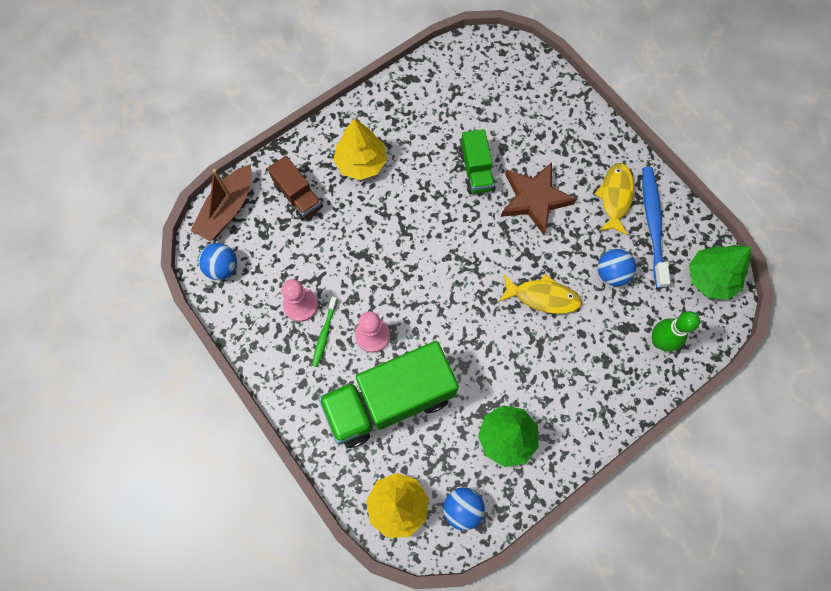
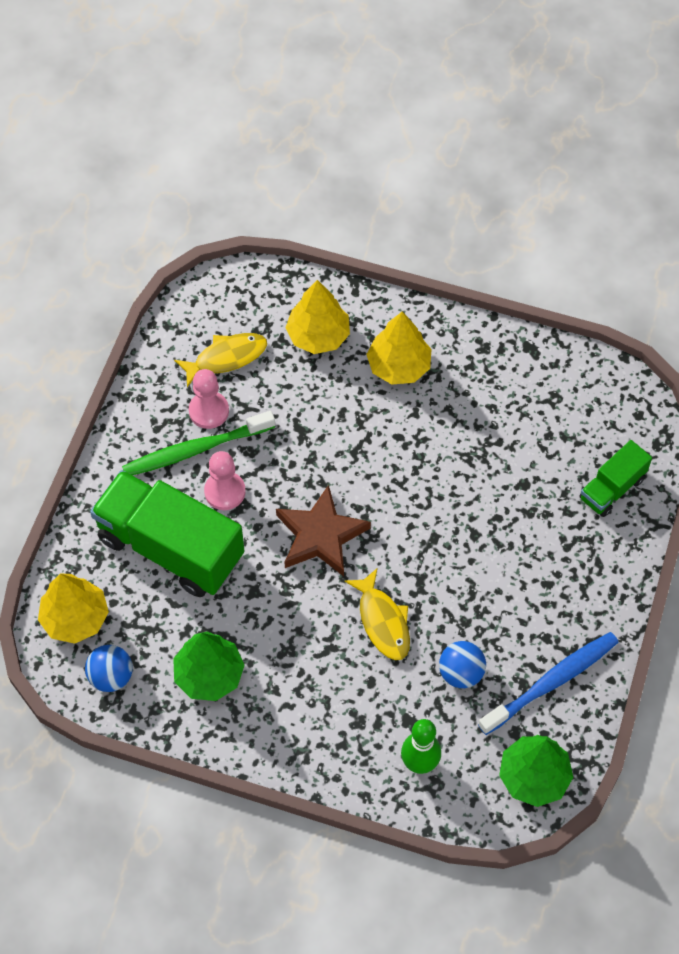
camera: 55 degrees right, 10 degrees down
(222, 267) = (196, 322): blue ball -> none
(227, 209) = (257, 286): brown boat -> none
(298, 196) = (318, 336): brown truck -> yellow tree
(324, 334) = (195, 450): green toothbrush -> green toothbrush, size x1.88
(476, 170) = (475, 475): green truck -> green truck (612, 488)
(534, 199) = (487, 549): brown star -> brown star (320, 535)
(615, 197) = (554, 626): yellow fish -> yellow fish (226, 358)

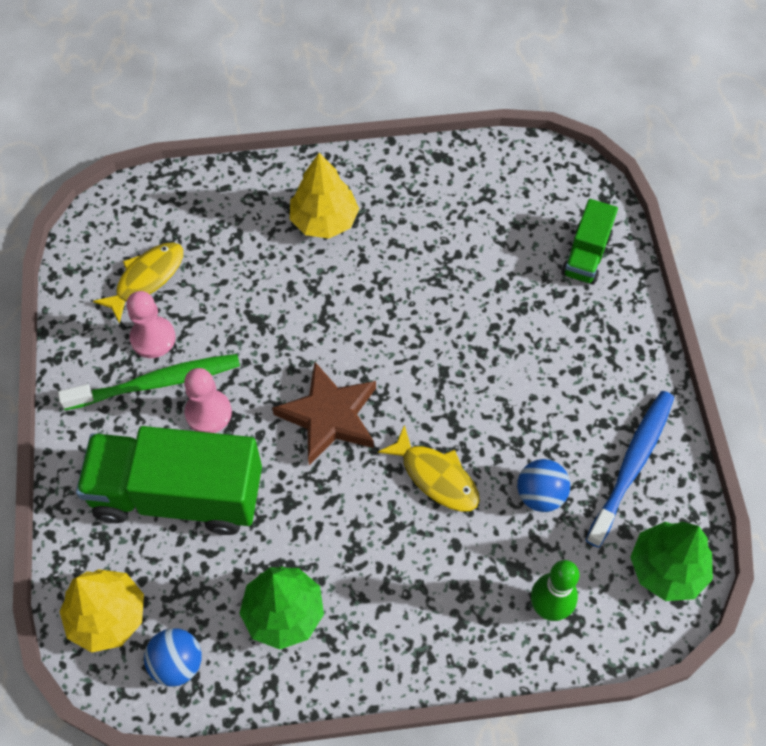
camera: 25 degrees left, 0 degrees up
(195, 450) = (157, 383): green toothbrush -> green toothbrush turned 150 degrees counterclockwise
(318, 336) = (230, 222): yellow tree -> none

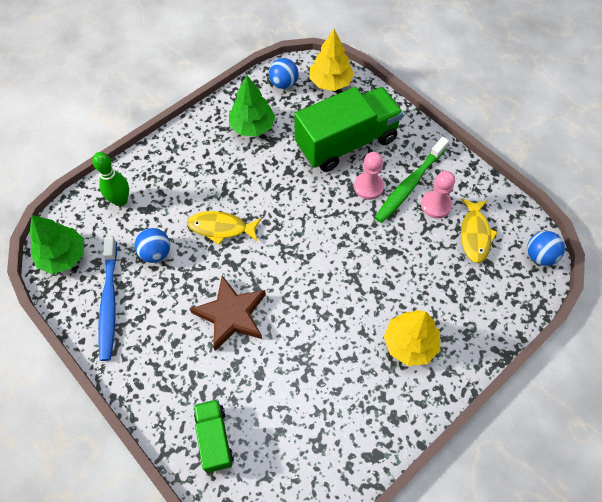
camera: 145 degrees right, 0 degrees up
(105, 216) = (539, 256): none -> blue ball
(329, 416) = (303, 224): brown star -> brown star (231, 315)

